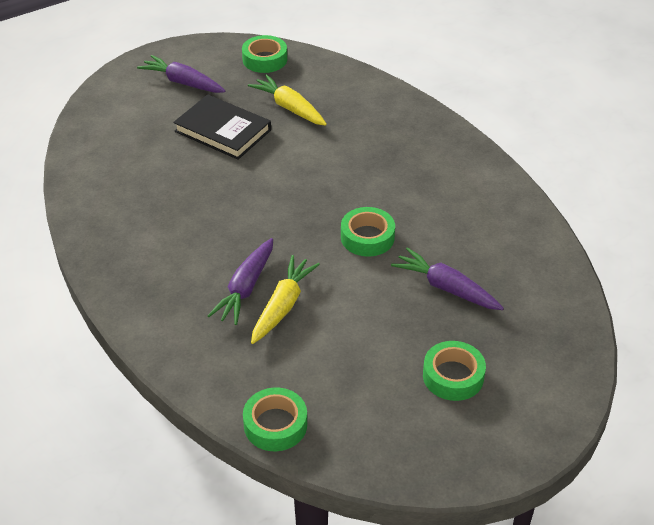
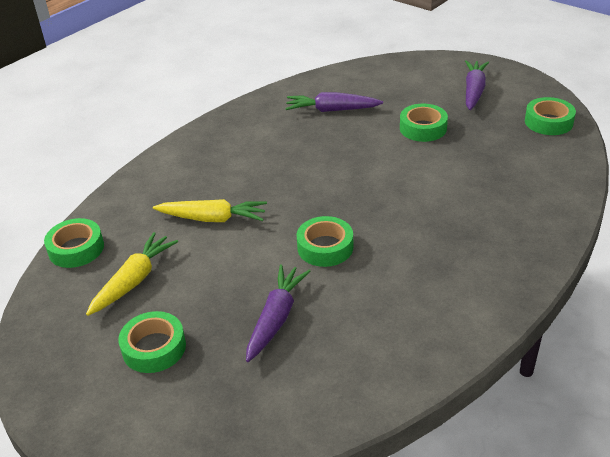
camera: 75 degrees right, 5 degrees down
(223, 131) = (423, 128): black book -> green tape
(246, 288) = (227, 193): purple carrot -> purple carrot (332, 110)
(290, 108) = (485, 155): yellow carrot -> yellow carrot (133, 281)

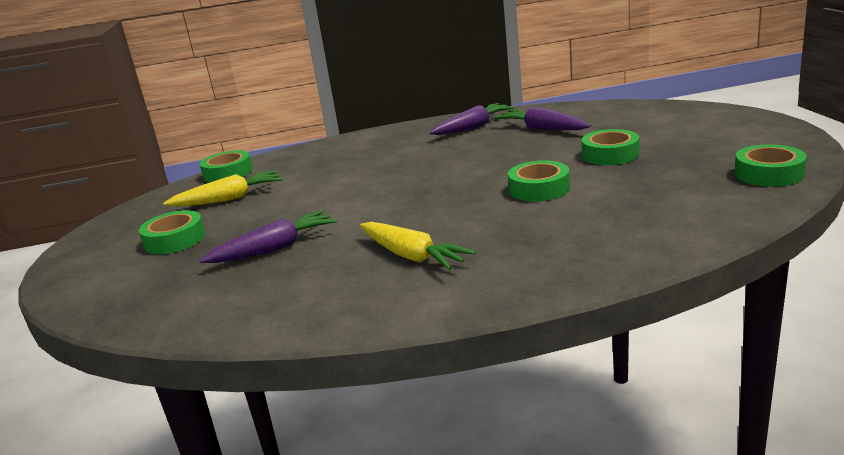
camera: 40 degrees right, 15 degrees down
(212, 218) = (335, 177): yellow carrot -> yellow carrot (411, 256)
(325, 247) = (385, 215): green tape -> green tape (539, 189)
(474, 91) = (712, 137): purple carrot -> purple carrot (473, 127)

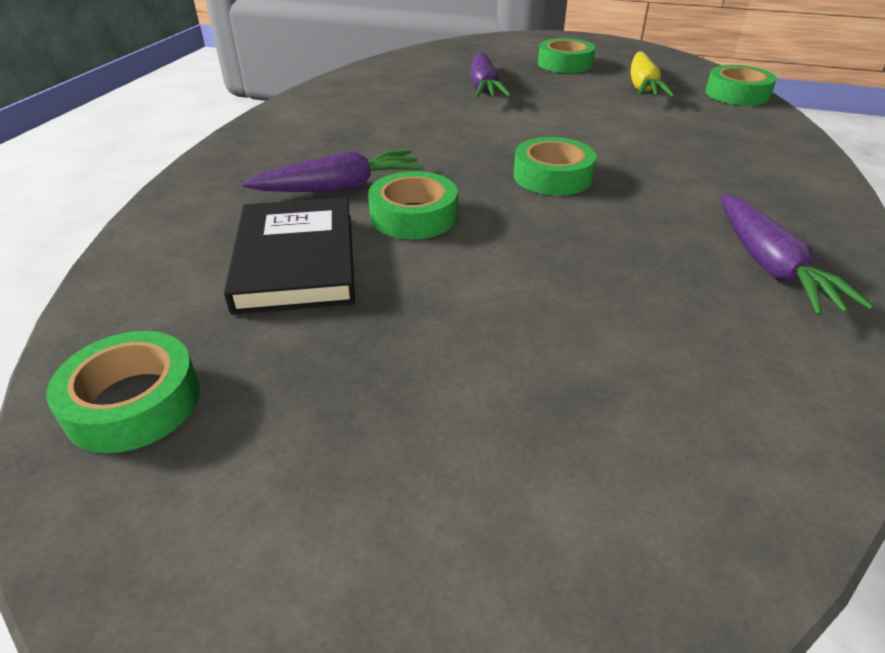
camera: 115 degrees right, 15 degrees up
(411, 256) = (376, 122): yellow carrot -> none
(542, 129) = (675, 322): purple carrot -> purple carrot (339, 187)
(610, 154) = (444, 317): green tape -> green tape (552, 176)
(632, 193) = (296, 261): none -> black book

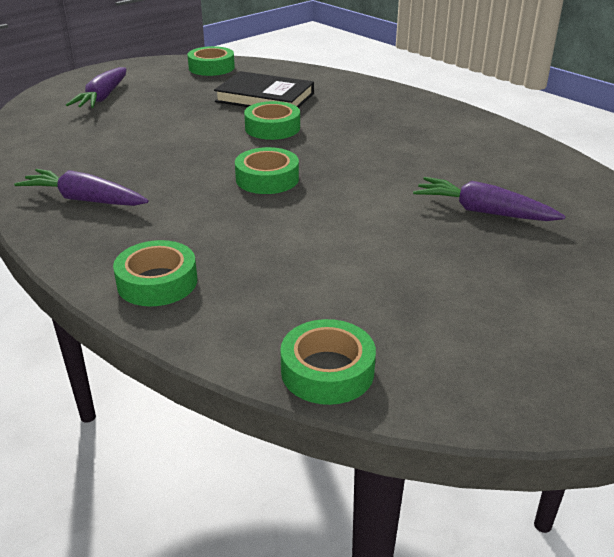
camera: 120 degrees right, 5 degrees down
(339, 187) = (331, 118): purple carrot -> purple carrot (103, 97)
(565, 64) = (539, 291): green tape -> green tape (157, 282)
(642, 86) = (413, 309): yellow carrot -> none

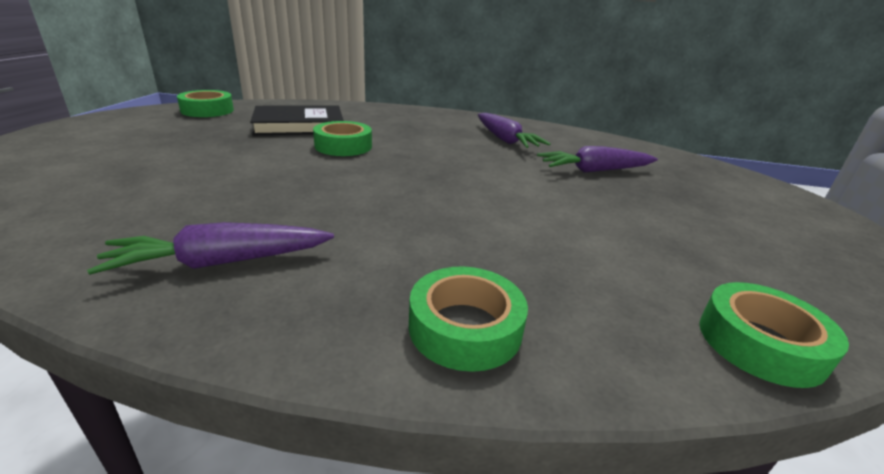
camera: 40 degrees left, 5 degrees down
(103, 97) = (100, 149): purple carrot -> purple carrot (504, 139)
(267, 179) = (406, 186): green tape -> none

